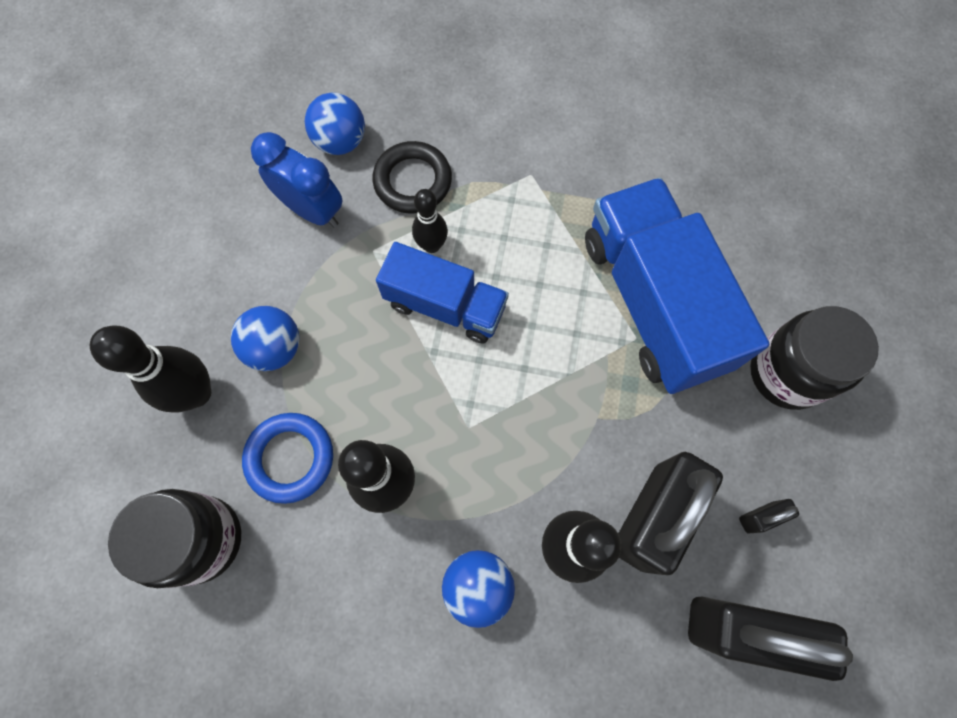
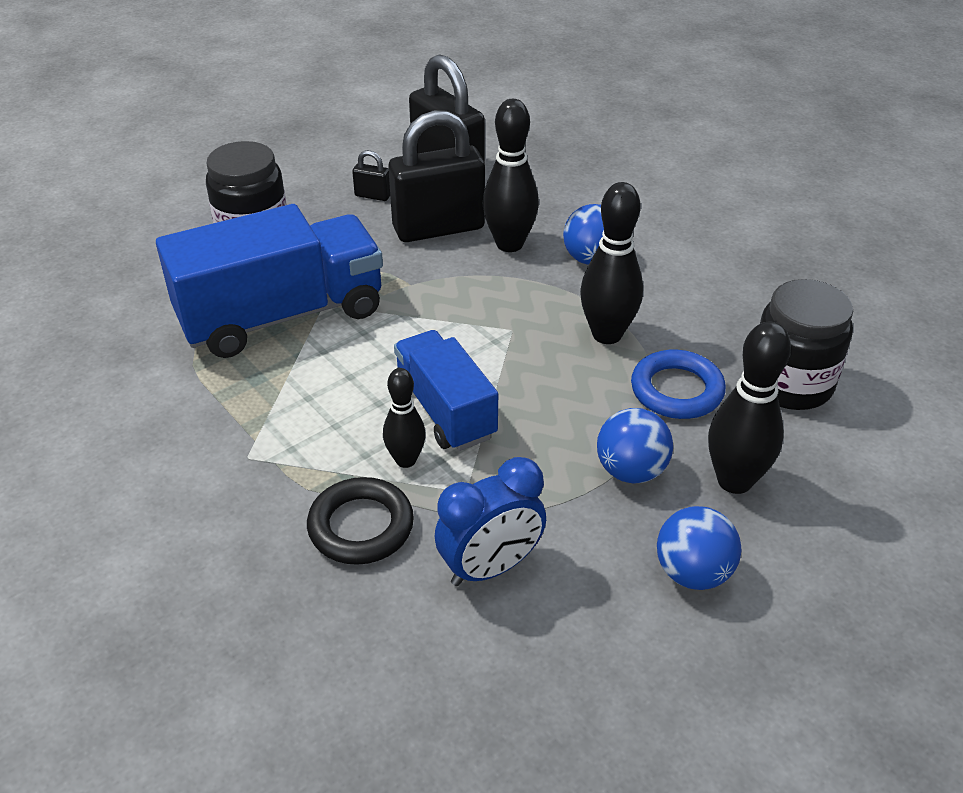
camera: 140 degrees left, 30 degrees down
(312, 210) = (490, 567): blue clock -> blue clock turned 105 degrees counterclockwise
(341, 142) = (392, 620): blue ball -> blue ball (693, 573)
(653, 302) = (281, 316): blue truck -> blue truck turned 135 degrees counterclockwise

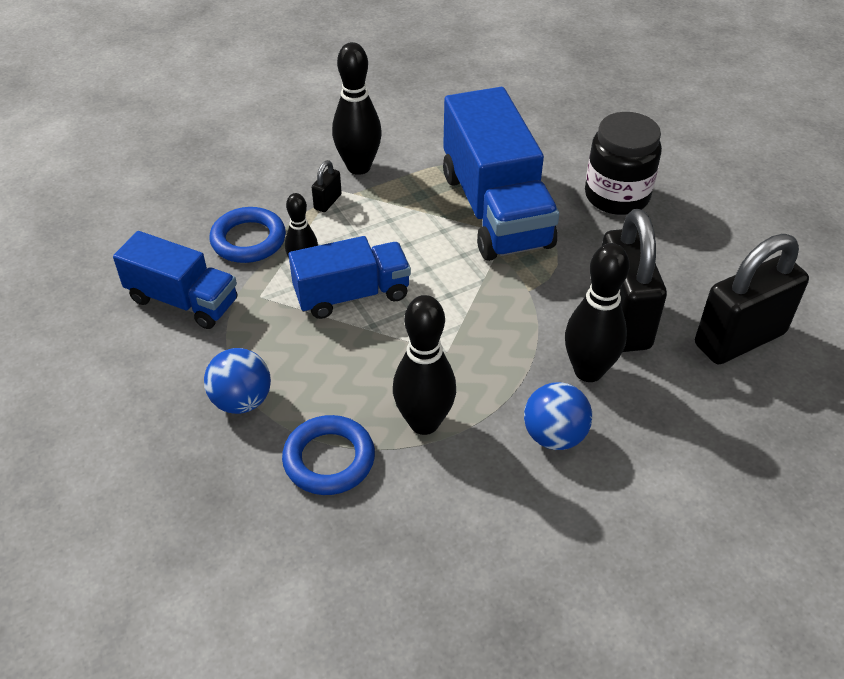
camera: 100 degrees right, 5 degrees up
(361, 526) = (248, 240): black ring -> blue ring
(373, 196) = (684, 276): black padlock -> black padlock (327, 202)
(490, 567) = (183, 300): blue clock -> blue truck
(693, 573) = (123, 415): blue ball -> none
(734, 481) = (202, 471): black bowling pin -> black bowling pin (359, 167)
(790, 384) = (309, 561): black jar -> none

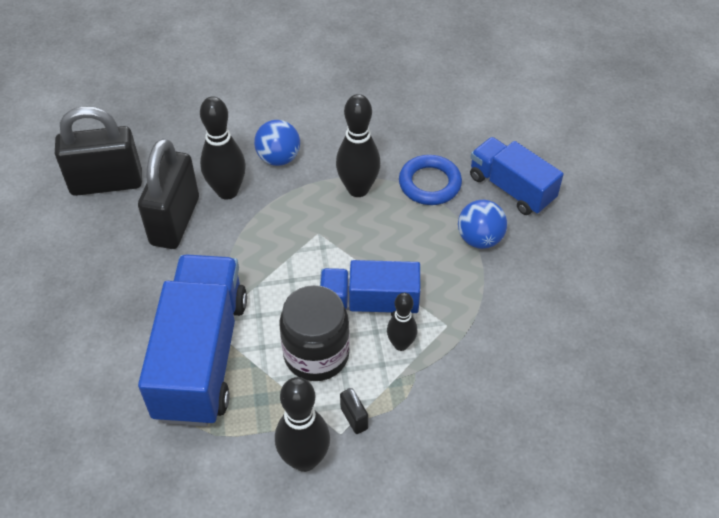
camera: 160 degrees left, 5 degrees up
(183, 300) = (513, 341): blue truck -> blue truck (511, 188)
(248, 240) = (443, 392): blue ring -> none
(327, 202) = (354, 418): black padlock -> black padlock turned 75 degrees counterclockwise
(617, 196) = (83, 338): black jar -> black jar (316, 354)

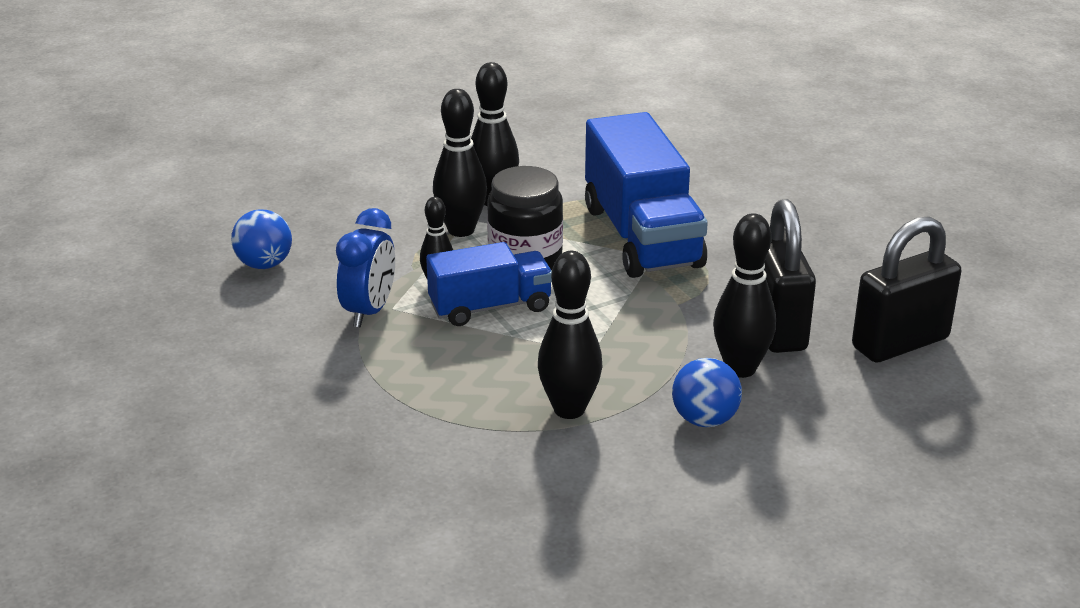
camera: 160 degrees right, 20 degrees down
(354, 418) = (461, 230): black padlock -> black bowling pin
(429, 183) = (471, 438): blue ring -> none
(466, 327) = (369, 311): none -> blue clock
(479, 239) = (378, 392): blue ball -> blue ball (264, 264)
(511, 188) = (349, 459): blue truck -> none

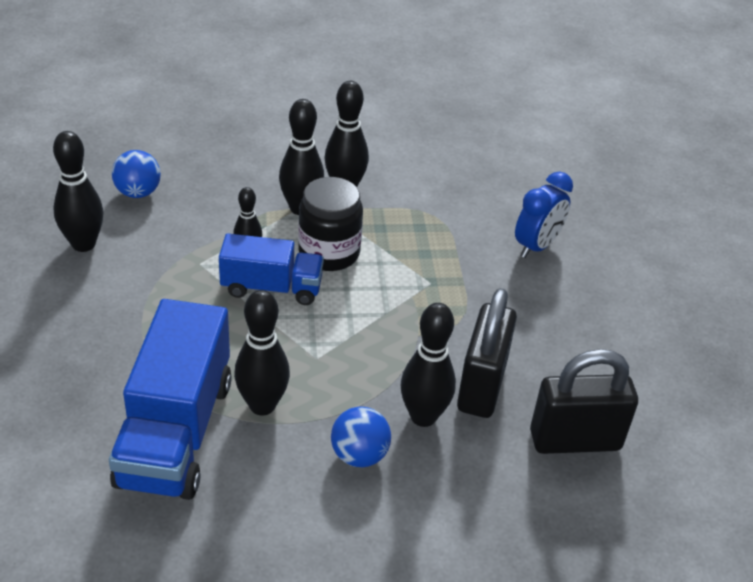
camera: 20 degrees right, 10 degrees up
(243, 328) = (83, 244): none -> black bowling pin
(369, 311) = (181, 260): blue clock -> blue clock (536, 246)
(642, 236) = (435, 260): blue truck -> blue truck (175, 432)

